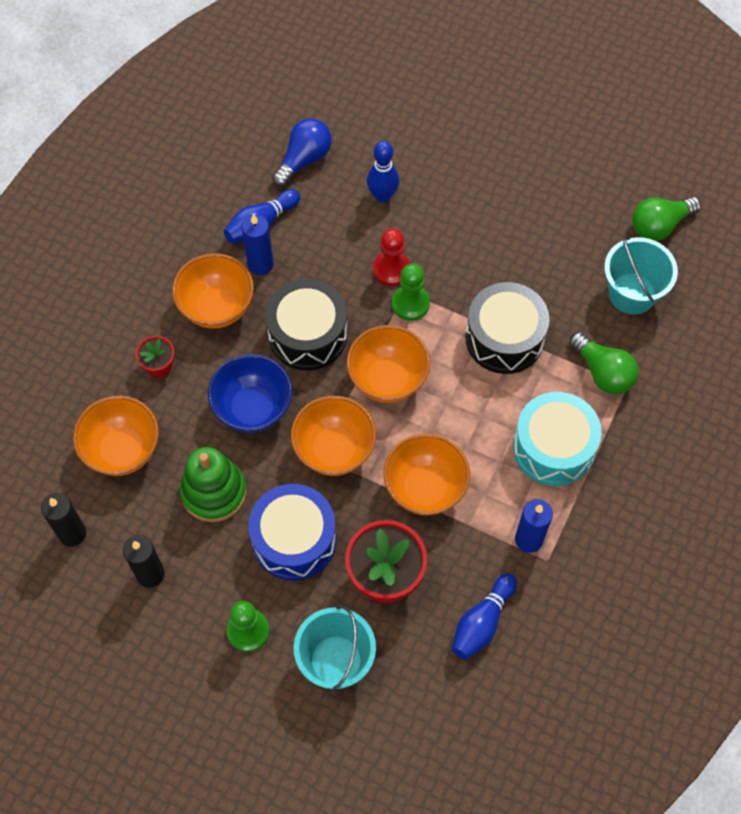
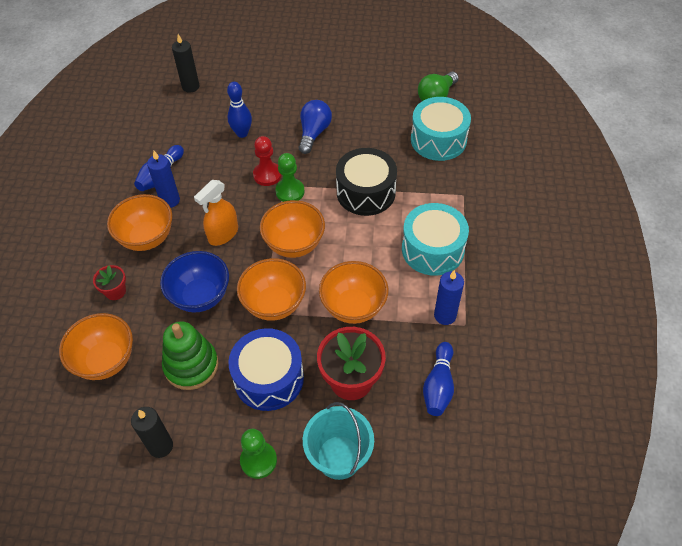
camera: 20 degrees left, 10 degrees down
(72, 533) = (83, 438): black candle -> black candle (190, 86)
(304, 159) = (177, 128): blue light bulb -> blue light bulb (314, 133)
(307, 335) = (223, 234): black drum -> orange spray bottle
(603, 372) = (443, 192): green light bulb -> none
(632, 293) = (438, 140): turquoise bucket -> turquoise drum

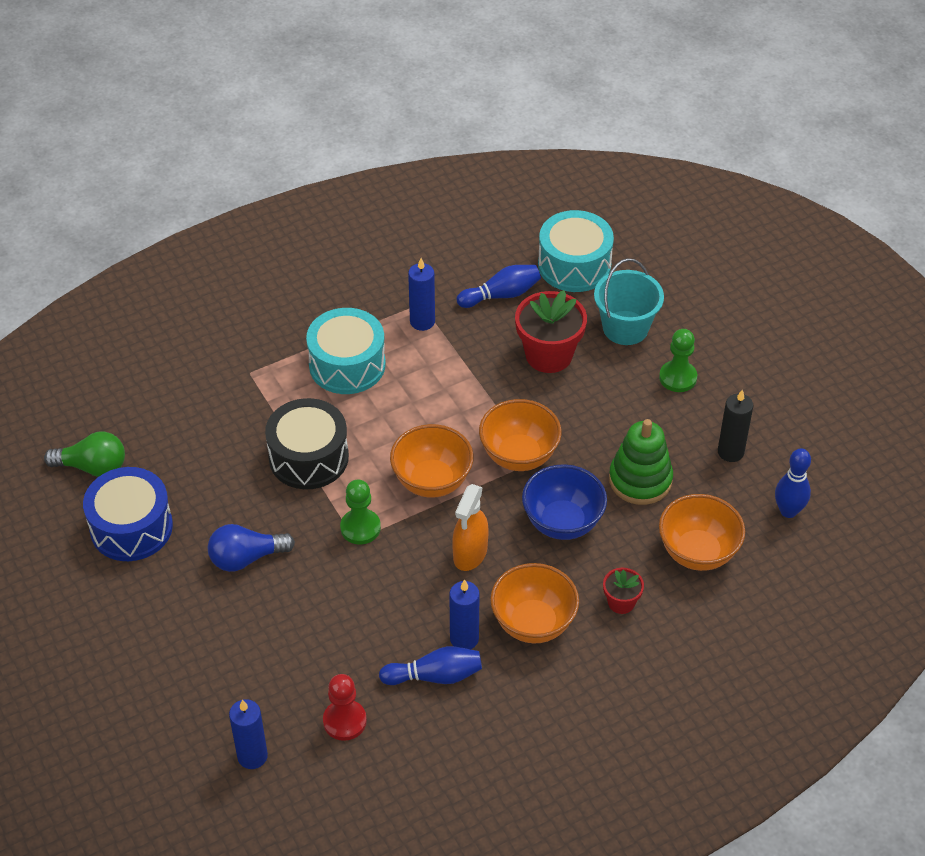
camera: 125 degrees left, 5 degrees down
(190, 86) = (252, 756): black candle -> blue candle
(223, 234) = (470, 553): orange spray bottle -> orange spray bottle turned 105 degrees clockwise
(242, 133) = (300, 635): blue bowling pin -> blue bowling pin (788, 511)
(267, 175) = (351, 565): red pawn -> red pawn (344, 721)
(269, 378) = (599, 414): blue drum -> blue drum (131, 527)
(353, 307) = (469, 392): orange bowl -> none
(438, 140) = (173, 431): turquoise drum -> turquoise drum (574, 265)

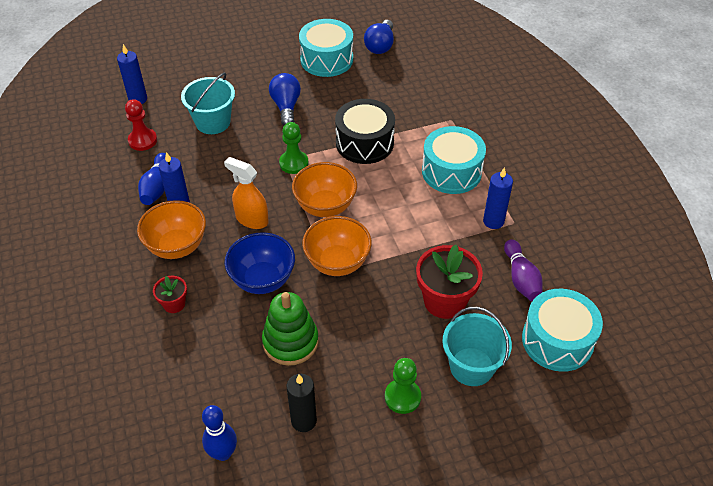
camera: 100 degrees right, 0 degrees up
(93, 467) = (380, 46): green light bulb -> blue light bulb
(131, 527) = (326, 59): blue drum -> turquoise drum
(292, 641) = (213, 122): none -> turquoise bucket
(501, 295) = (521, 278): blue bowling pin -> purple bowling pin
(697, 552) = (202, 368): orange bowl -> none

